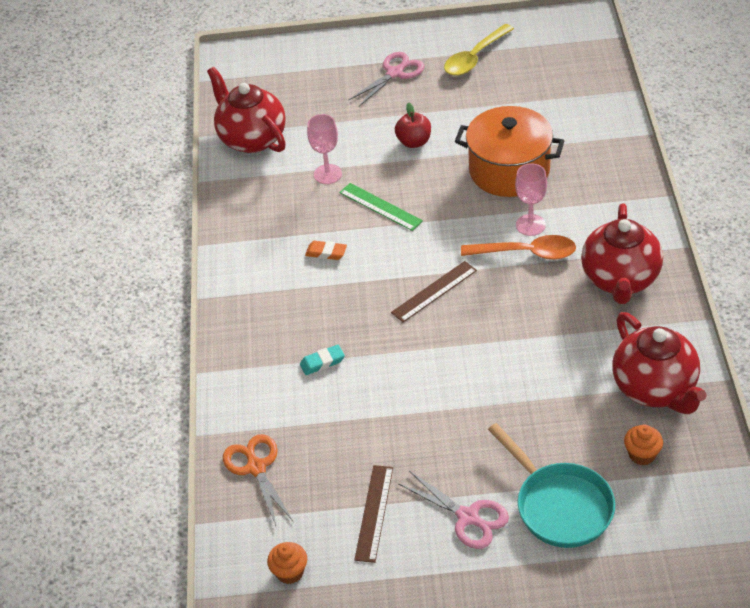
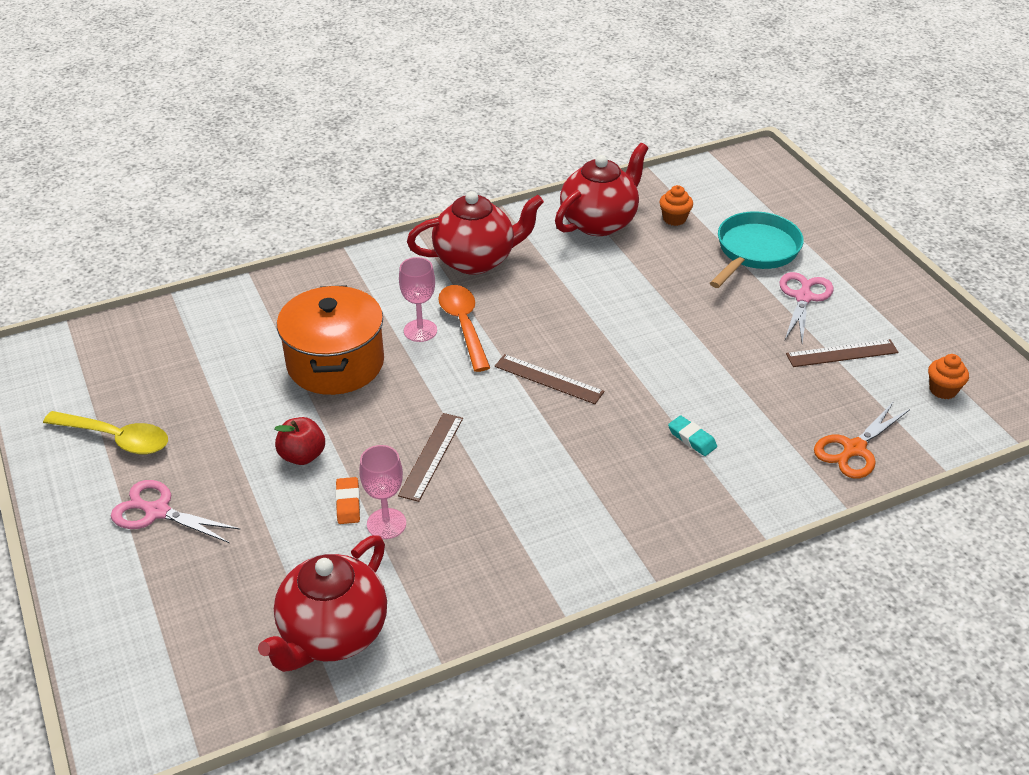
camera: 115 degrees left, 5 degrees down
(326, 253) = (528, 483): orange eraser -> orange eraser (348, 503)
(380, 206) = (431, 456): green ruler -> brown ruler

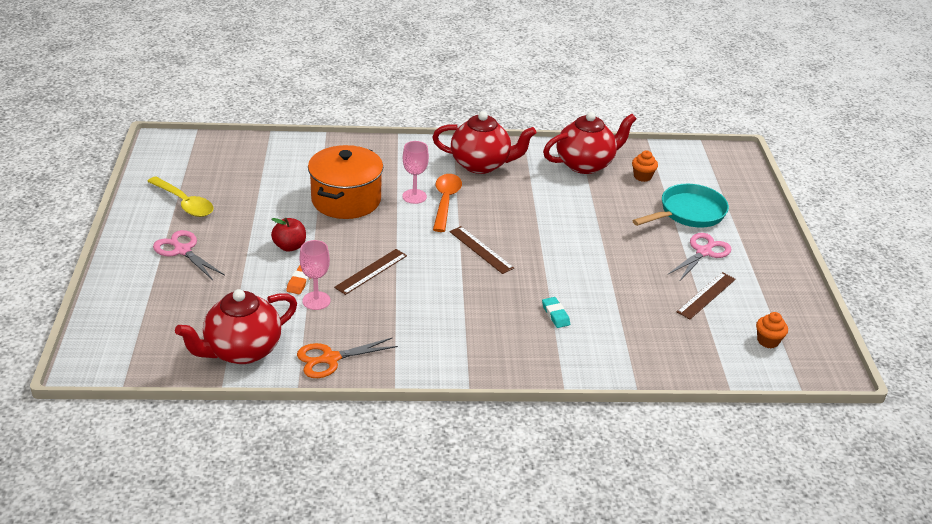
camera: 20 degrees right, 5 degrees down
(842, 353) = (706, 295): brown ruler -> brown ruler turned 60 degrees counterclockwise
(854, 449) = (670, 357): orange scissors -> orange scissors (330, 359)

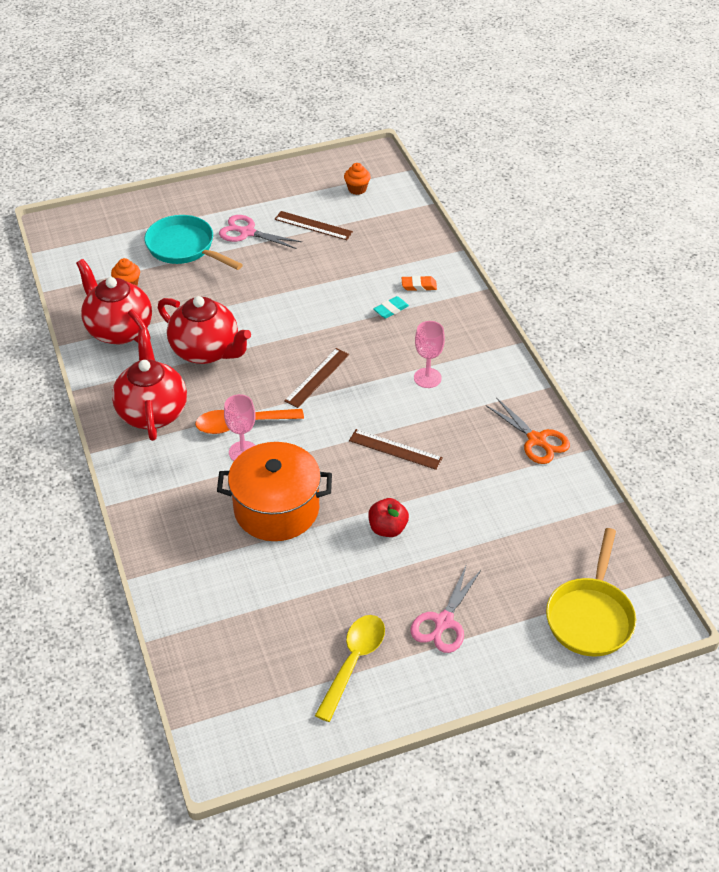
camera: 105 degrees left, 10 degrees up
(122, 326) = (590, 616): none -> yellow pan
(242, 350) = (565, 506): red teapot -> red teapot (206, 351)
(300, 282) = (442, 499): orange eraser -> orange eraser (419, 286)
(316, 301) = (463, 476): pink goblet -> pink goblet (427, 378)

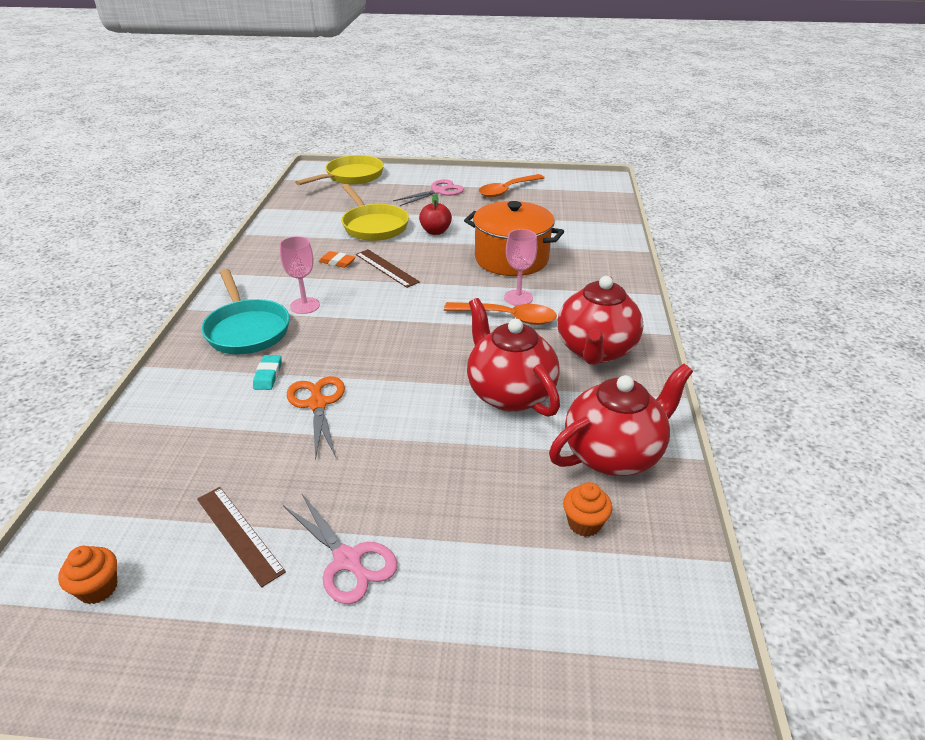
camera: 155 degrees left, 10 degrees down
(119, 330) = (613, 454): red teapot -> red teapot turned 105 degrees counterclockwise
(184, 247) = (466, 567): turquoise pan -> turquoise pan (247, 330)
(317, 377) = (407, 334): brown ruler -> none
(353, 662) = (507, 190): yellow spoon -> orange spoon
(391, 309) = (268, 375): turquoise eraser -> turquoise eraser turned 75 degrees counterclockwise
(419, 286) = (207, 392): orange eraser -> orange eraser (337, 262)
(465, 513) = (373, 226): none -> yellow pan
(536, 440) = (272, 247): orange scissors -> orange scissors (318, 404)

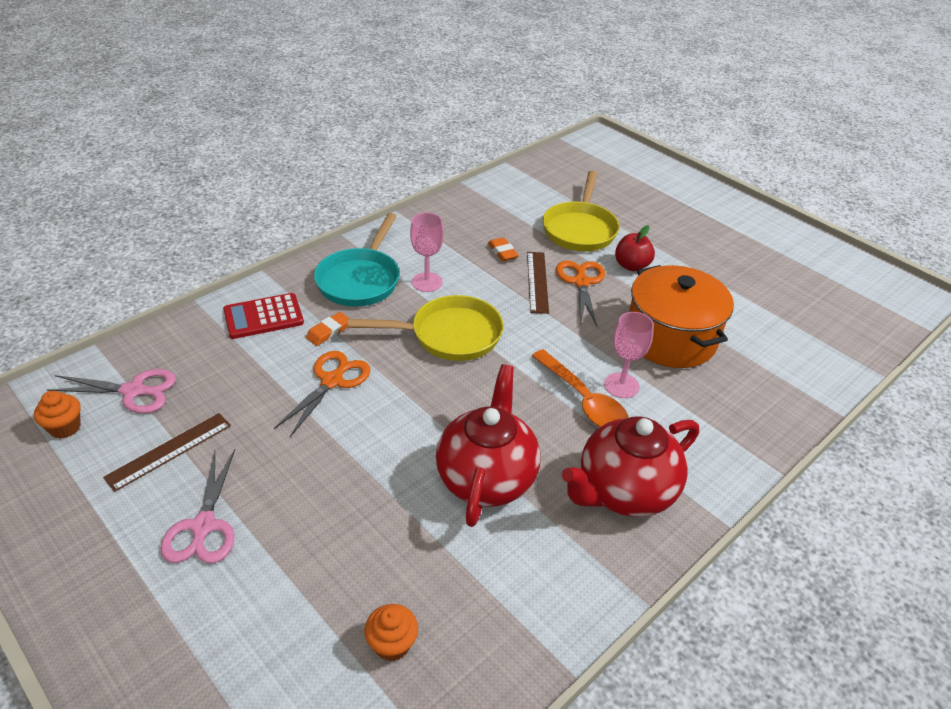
camera: 40 degrees right, 5 degrees up
(193, 396) = (263, 317): none -> red calculator
(239, 534) = (169, 451): brown ruler -> brown ruler turned 45 degrees clockwise
(268, 375) = (328, 331): turquoise eraser -> orange eraser
(351, 176) = (624, 162): yellow pan -> yellow pan (450, 335)
(416, 255) = (581, 282): none -> orange scissors
(438, 191) = (692, 220): pink scissors -> pink scissors (133, 391)
(507, 190) = (771, 254): orange spoon -> none
(613, 454) = (500, 605): red teapot -> none

